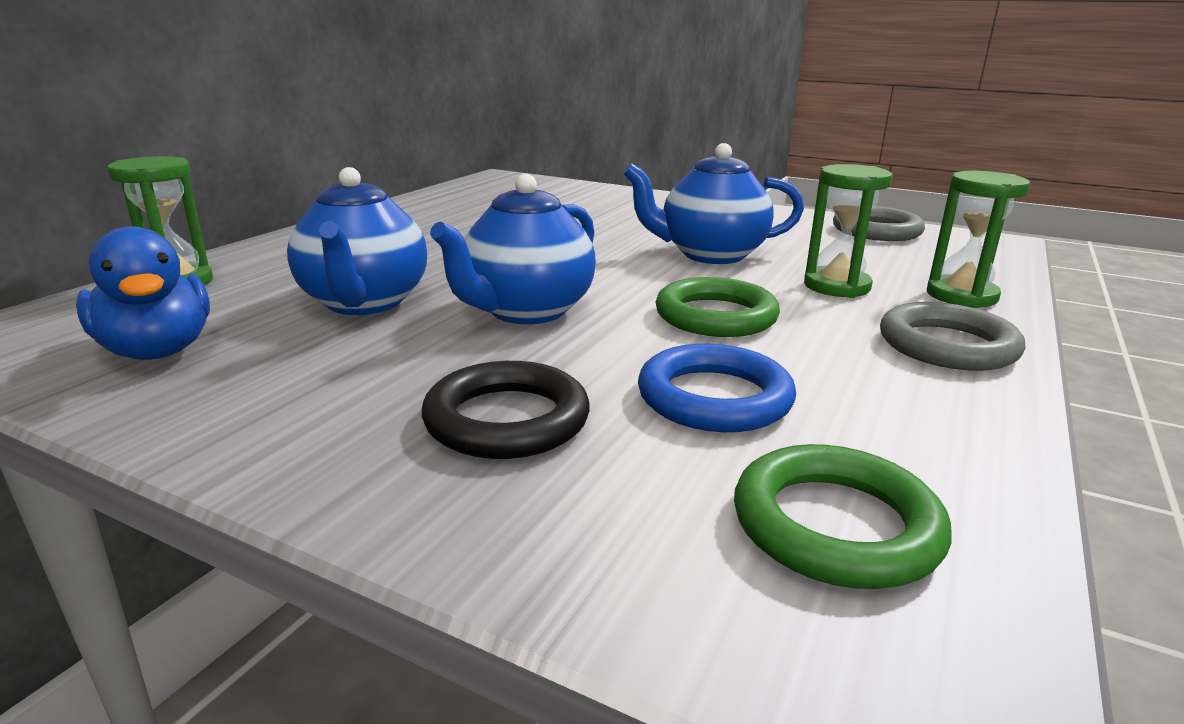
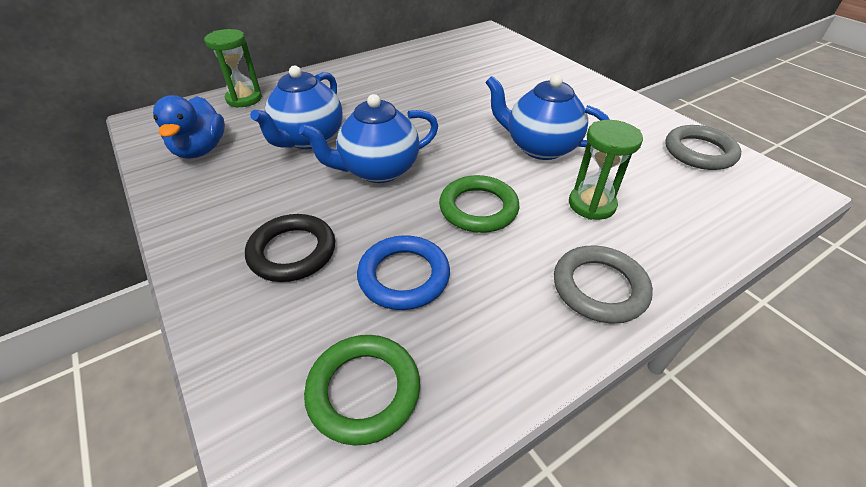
camera: 30 degrees right, 20 degrees up
(961, 296) = (676, 243): green hourglass -> none

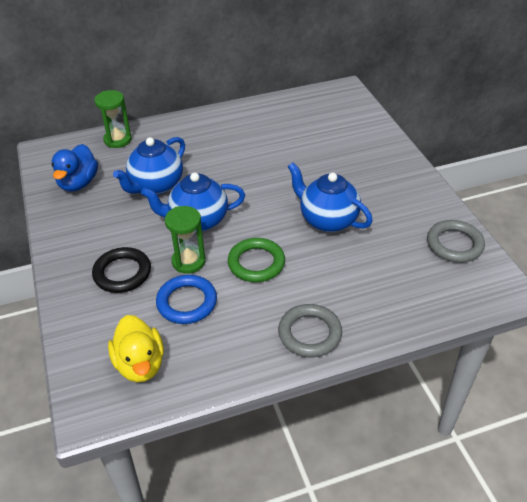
camera: 15 degrees right, 0 degrees up
(364, 391) = (140, 364): green ring -> yellow duck
(591, 204) = (339, 274): green hourglass -> green hourglass (188, 261)

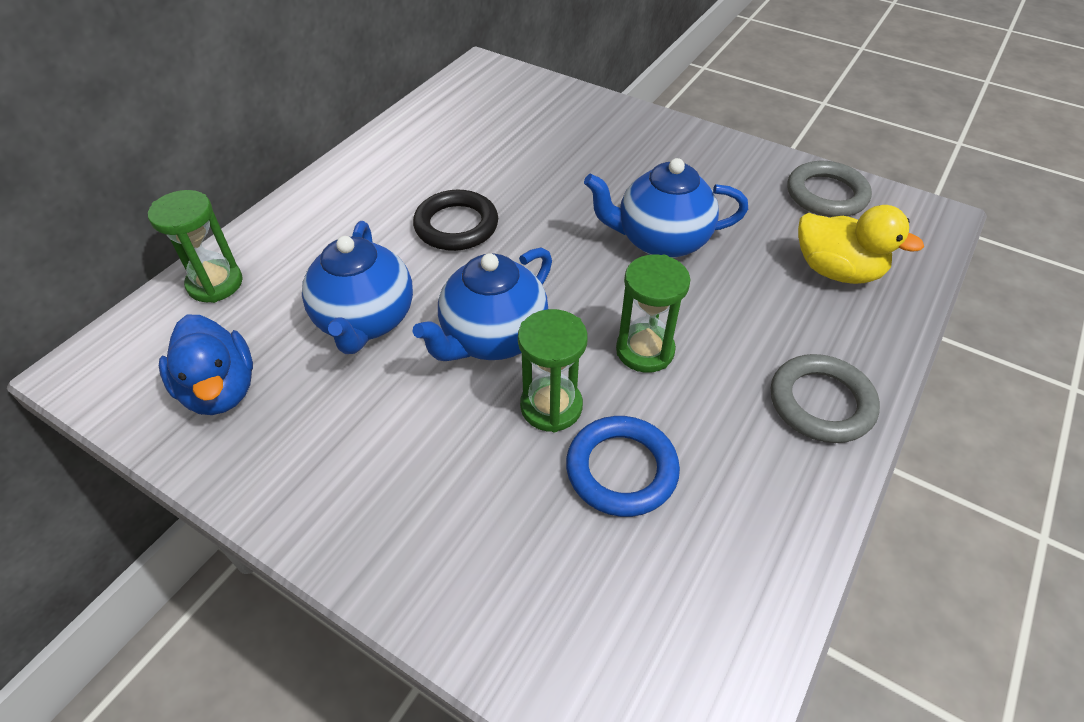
camera: 40 degrees left, 5 degrees up
(122, 273) = (471, 491): black ring -> black ring (456, 225)
(140, 364) = (671, 618): yellow duck -> yellow duck (837, 271)
(256, 263) = (645, 350): green ring -> green hourglass

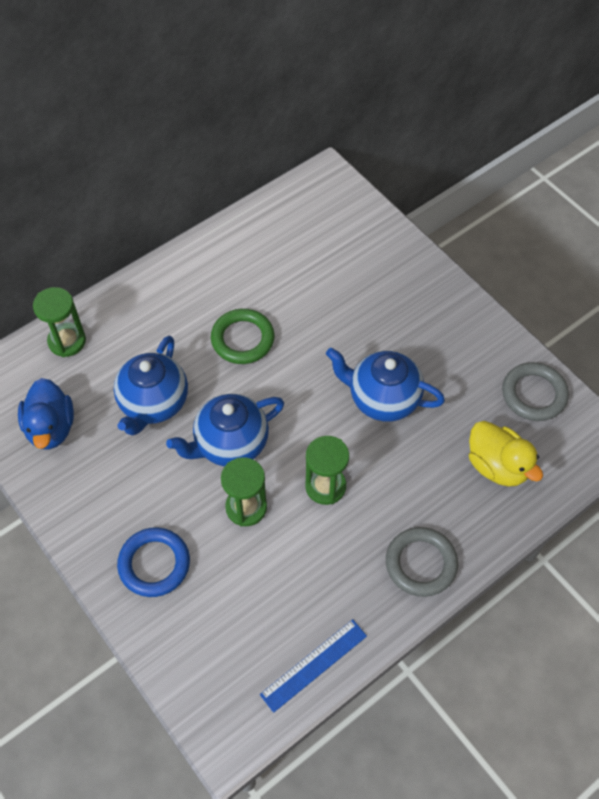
camera: 20 degrees right, 10 degrees up
(456, 225) = (242, 339): black ring -> green ring
(621, 470) = (269, 565): blue ring -> blue ring (154, 564)
(761, 588) = (314, 665): none -> blue ruler

